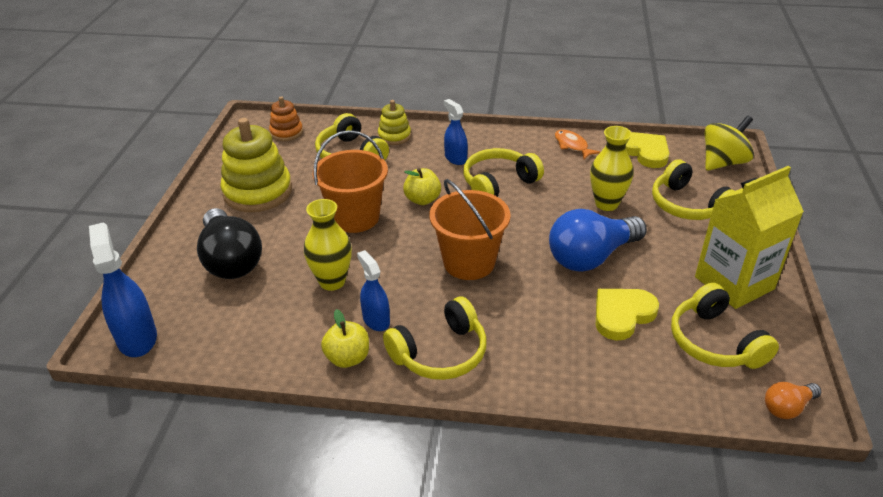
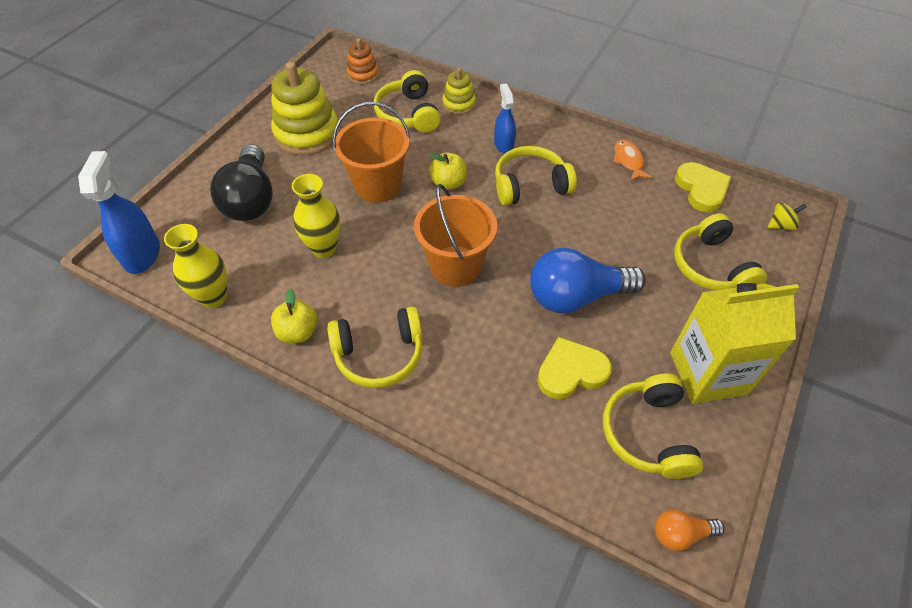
camera: 20 degrees right, 15 degrees up
(376, 320) = (341, 301): blue spray bottle -> none
(606, 204) = (626, 239): yellow vase -> yellow vase (213, 297)
(723, 162) = (780, 225): yellow spinning top -> yellow spinning top, size x0.53

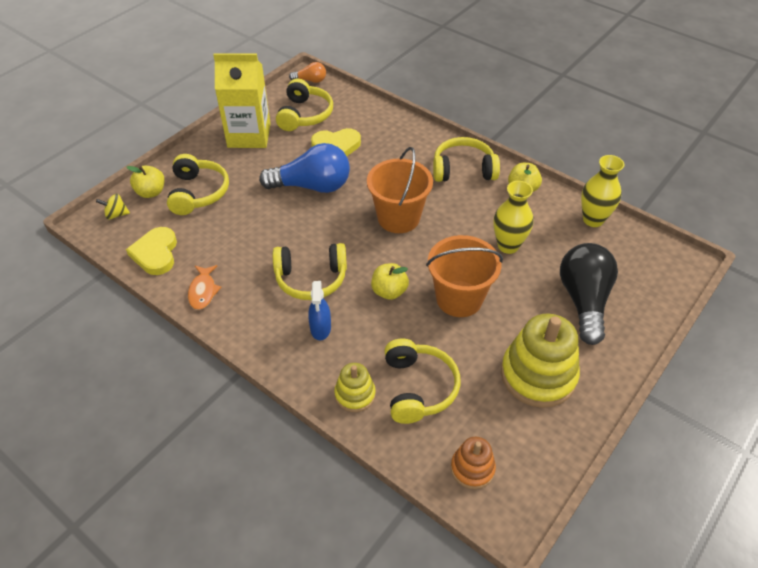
camera: 170 degrees left, 5 degrees down
(142, 254) = (667, 261): blue spray bottle -> none
(767, 259) = (151, 192): none -> yellow apple

